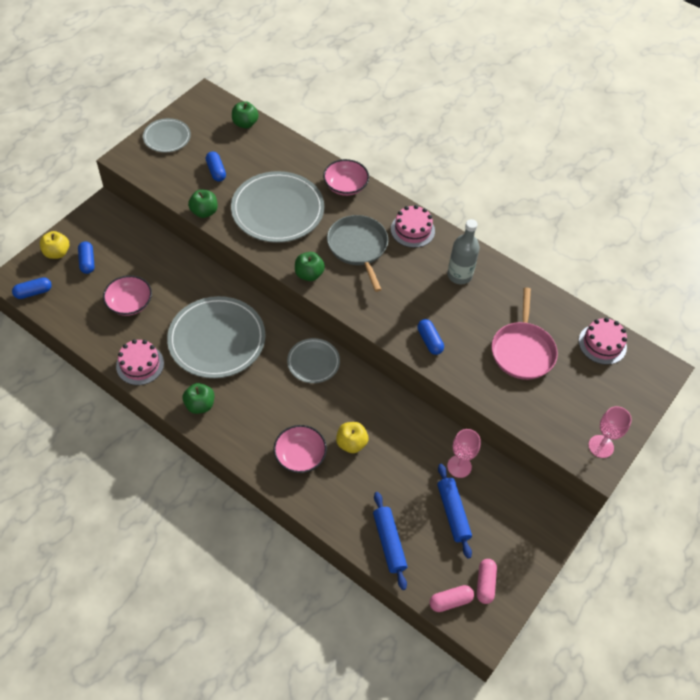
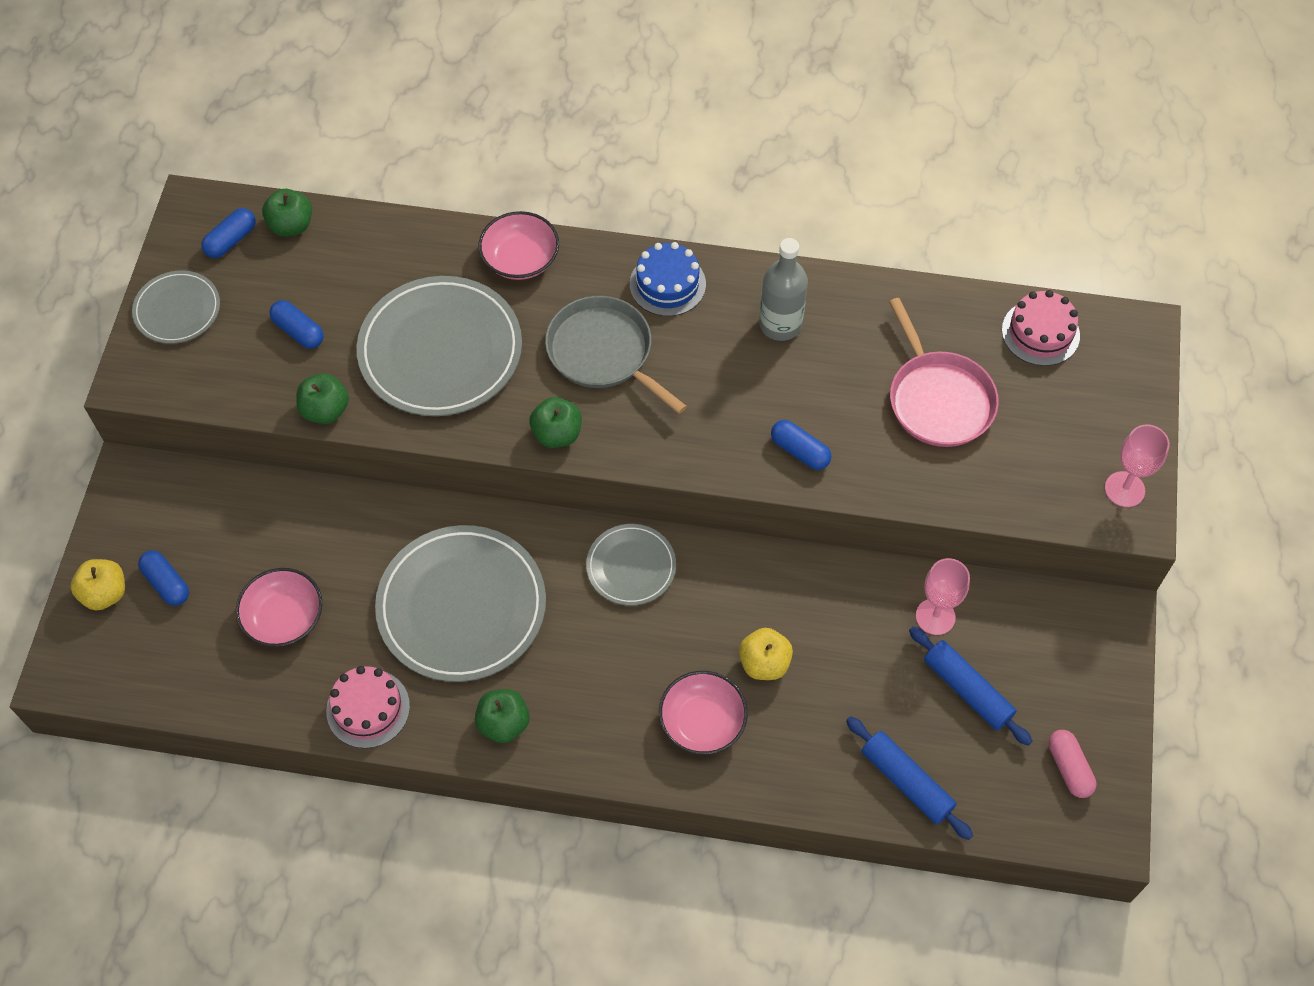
camera: 25 degrees left, 5 degrees up
(33, 292) = (112, 679): blue capsule -> blue capsule (231, 240)
(412, 230) = (667, 284): pink cake -> blue cake
(450, 601) = (1038, 818): pink capsule -> none

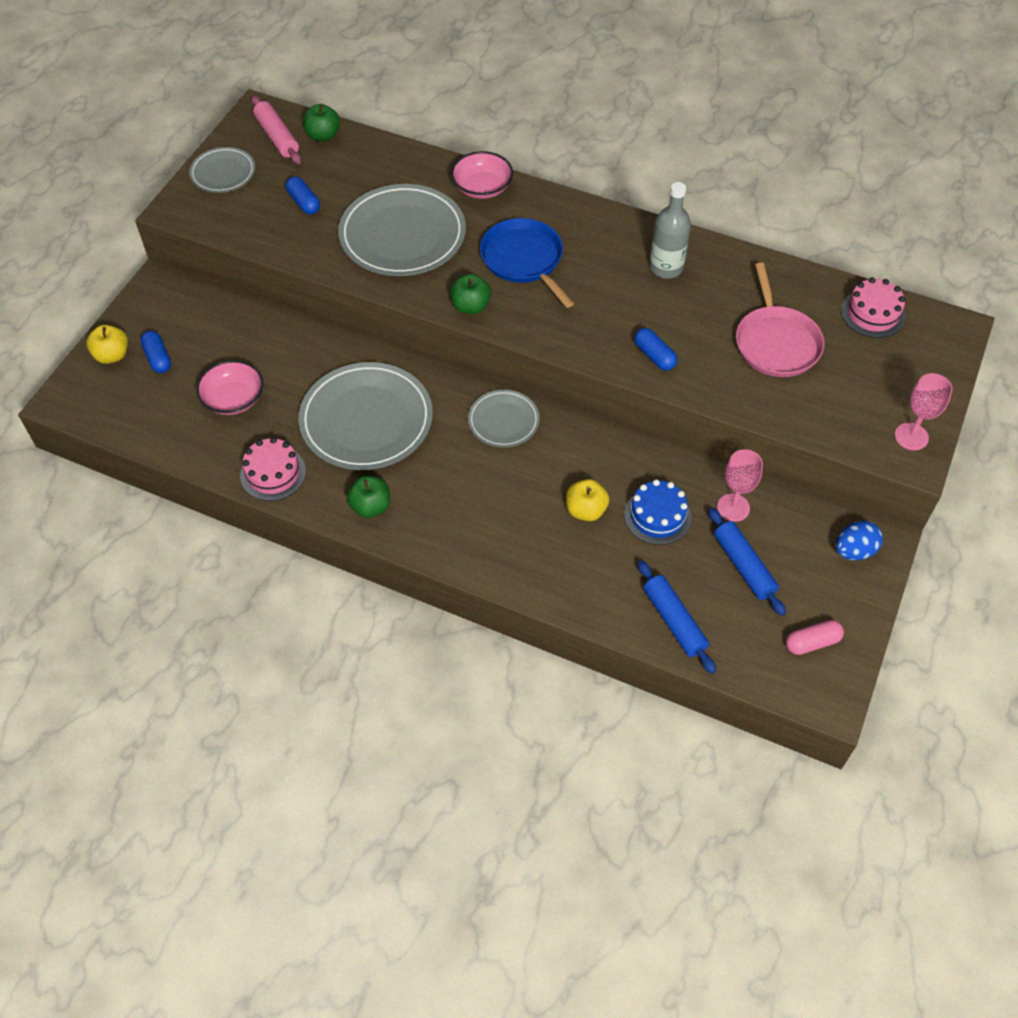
camera: 15 degrees right, 5 degrees down
(231, 240) = (277, 137): blue capsule -> pink rolling pin
(325, 410) = (305, 256): green apple -> none
(604, 352) = (524, 260): grey pan -> blue pan
(667, 284) = (587, 224): blue cake -> blue cake (657, 516)
(702, 722) = (524, 540): pink bowl -> none
(1069, 768) = (812, 642): pink capsule -> pink capsule turned 75 degrees clockwise
(1087, 638) = (854, 551): none -> blue egg

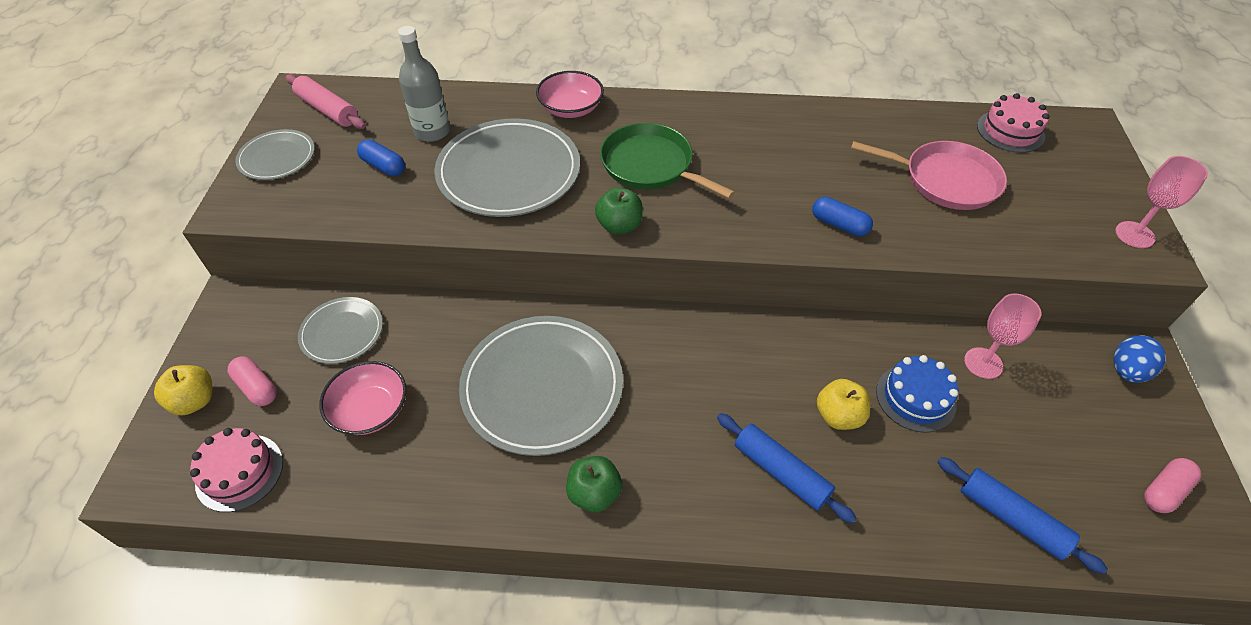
camera: 20 degrees left, 5 degrees down
(158, 358) = (257, 387): blue capsule -> pink capsule
(273, 473) = (455, 490): pink cake -> pink cake (239, 472)
(323, 136) = (379, 98): green apple -> none
(503, 421) = (695, 341): grey plate -> grey plate (342, 332)
(524, 260) = (651, 165): blue pan -> green pan
(666, 268) = (795, 138): grey bottle -> grey bottle (432, 132)
(743, 566) = (1037, 425): blue rolling pin -> blue rolling pin (781, 472)
(776, 343) = (945, 180): pink pan -> pink pan turned 45 degrees counterclockwise

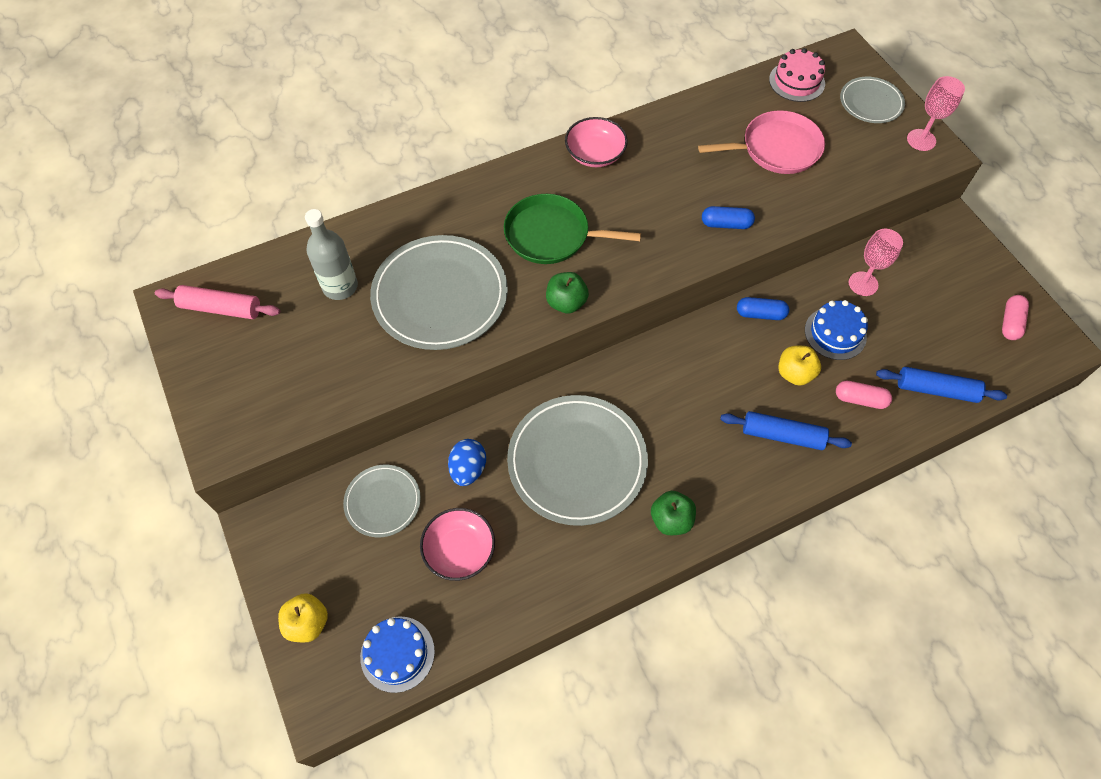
camera: 30 degrees left, 10 degrees up
(239, 472) = (397, 654): pink cake -> blue cake
(257, 387) = (351, 584): pink capsule -> pink capsule (860, 399)
(277, 158) = (217, 379): grey plate -> grey plate (871, 102)
(383, 166) = (325, 341): blue capsule -> blue capsule (760, 314)
(571, 108) = (445, 208): pink bowl -> pink bowl (595, 154)
(1127, 371) = (951, 245): blue egg -> blue egg (468, 469)

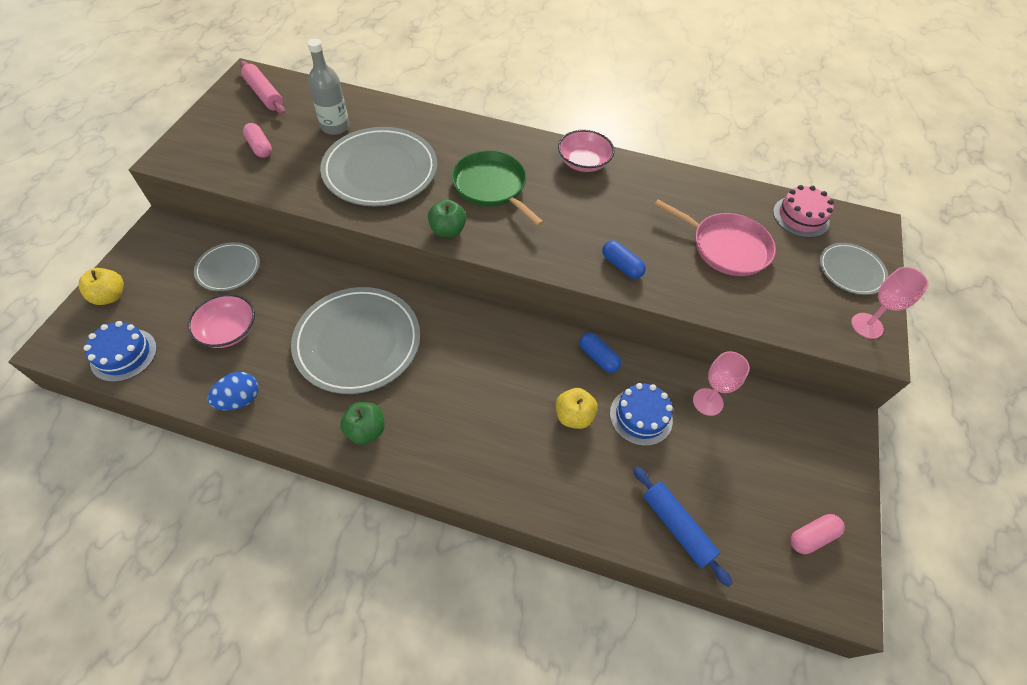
camera: 40 degrees right, 5 degrees down
(468, 469) = (293, 291): blue egg -> blue egg (240, 400)
(782, 435) = (511, 448): blue rolling pin -> none
(860, 399) = (603, 477): pink capsule -> pink capsule (260, 147)

